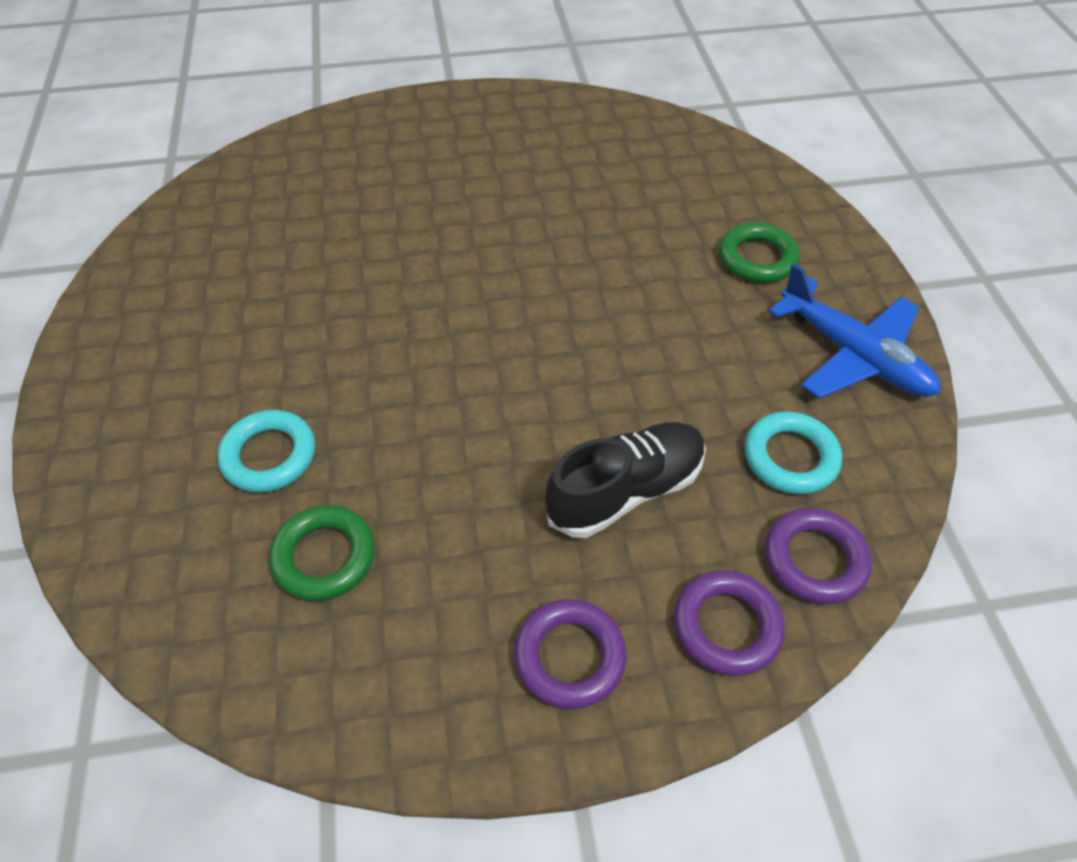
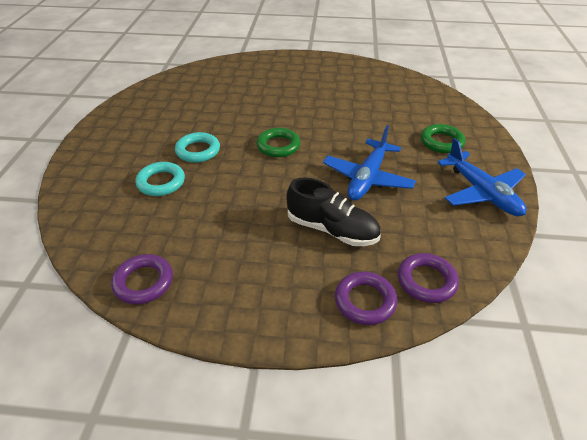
camera: 15 degrees right, 10 degrees down
(324, 556) = (169, 228): green ring -> green ring (278, 146)
(569, 656) = (274, 296): purple ring -> purple ring (143, 282)
(625, 491) = (332, 229): black shoe -> black shoe turned 45 degrees clockwise
(653, 365) = (367, 178): none -> blue plane
(790, 457) = (429, 232): turquoise ring -> turquoise ring (198, 151)

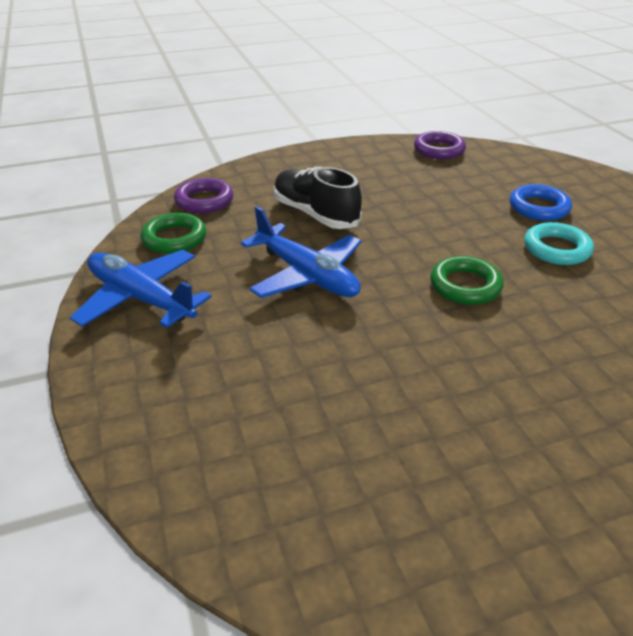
camera: 155 degrees right, 5 degrees down
(161, 182) = (539, 207): turquoise ring -> blue ring
(332, 229) = (315, 214): black shoe -> black shoe turned 45 degrees clockwise
(365, 301) = (255, 178): purple ring -> none
(367, 178) = (307, 275): blue plane -> blue plane turned 135 degrees clockwise
(441, 142) = (209, 372): green ring -> green ring (174, 238)

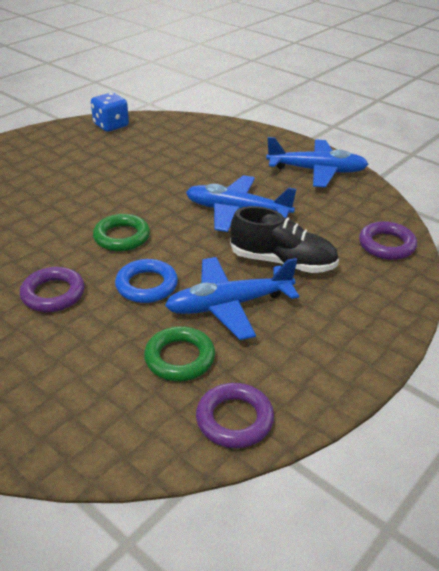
camera: 150 degrees right, 0 degrees up
(174, 238) = (356, 208): green ring -> green ring (180, 358)
(381, 578) = (111, 125): none -> blue dice
(395, 199) = (228, 305): none -> blue plane
(539, 207) = (75, 345): blue ring -> blue ring (146, 285)
(556, 249) = (53, 294): turquoise ring -> purple ring

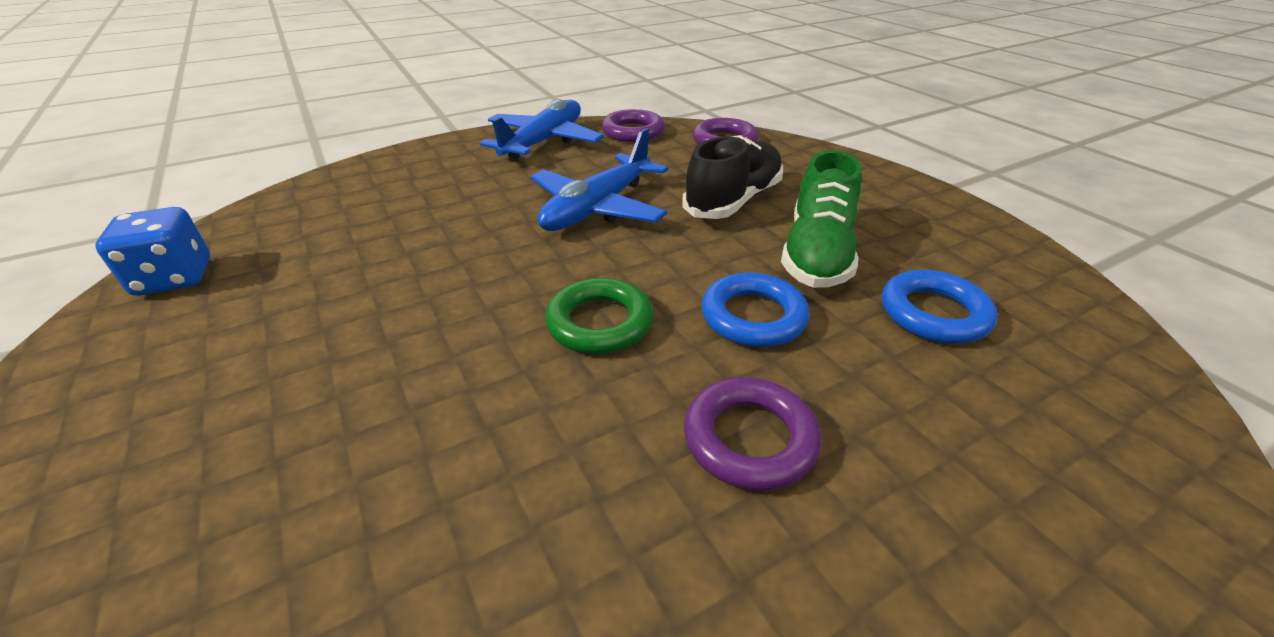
camera: 70 degrees left, 0 degrees up
(180, 358) = (933, 313): green ring -> blue ring
(228, 305) = (816, 254): blue plane -> green shoe
(234, 419) = (1046, 291): purple ring -> purple ring (633, 132)

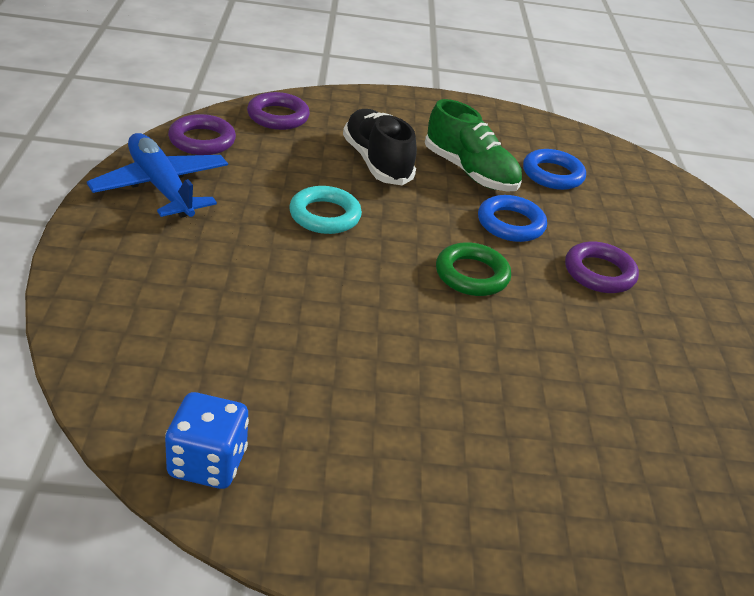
camera: 65 degrees left, 0 degrees up
(597, 208) = (325, 215): blue plane -> turquoise ring

